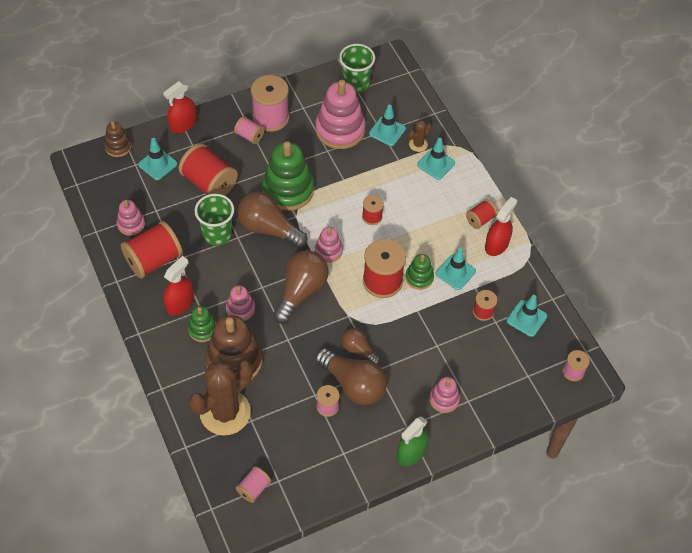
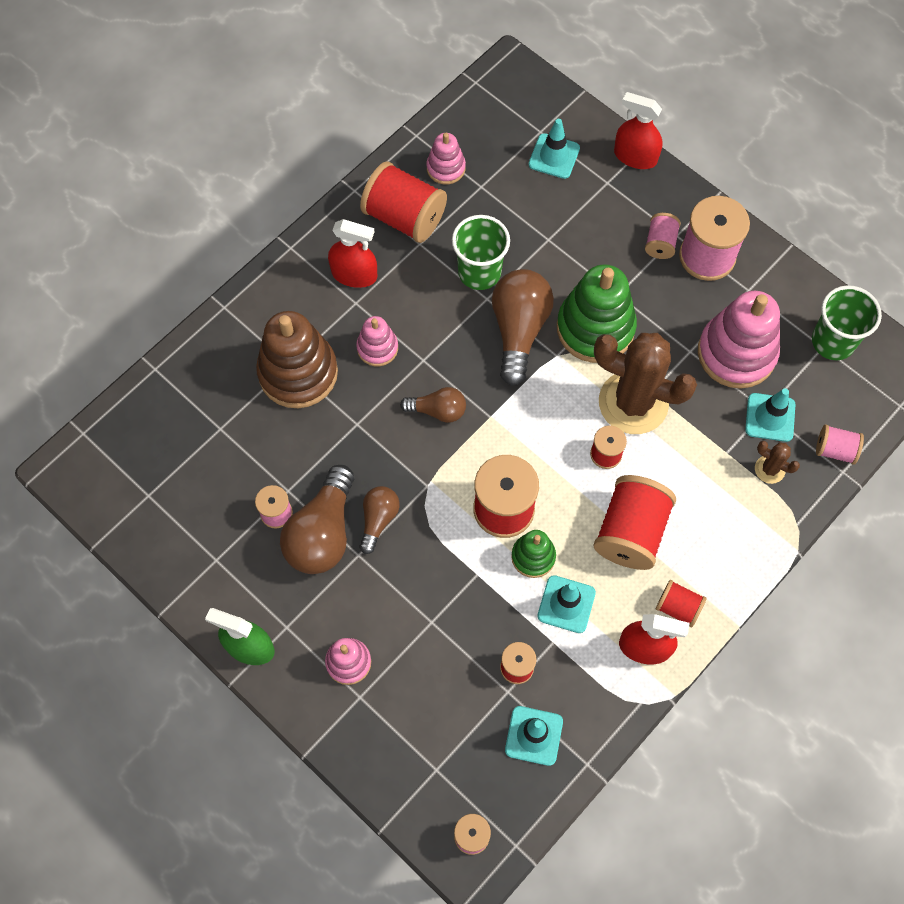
camera: 70 degrees right, 10 degrees up
(118, 146) = (557, 100): brown stacking toy -> none
(203, 329) = (327, 317): green stacking toy -> none
(209, 183) = (556, 228): red spool -> red spool (631, 532)
(225, 412) = (219, 393): brown cactus -> brown cactus (633, 403)
(253, 488) = (126, 470): pink spool -> pink spool (835, 450)
(301, 291) = (438, 410): brown light bulb -> brown light bulb, size x0.56
(328, 251) = (520, 419): pink stacking toy -> none
(436, 164) = (747, 507): turquoise traffic cone -> none

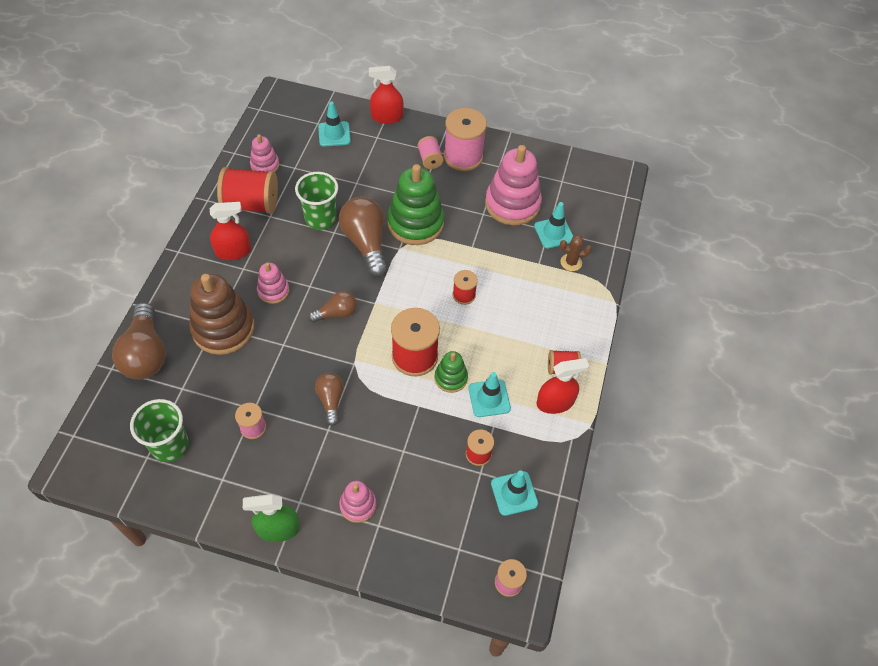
camera: 30 degrees left, 10 degrees down
(322, 533) = (294, 426): brown light bulb -> brown light bulb (145, 353)
(631, 532) = (506, 335): red spool -> none
(633, 403) = (464, 257): brown cactus -> none
(833, 341) = (566, 176): green cup -> green cup (170, 445)
(835, 450) = (603, 236): pink spool -> none

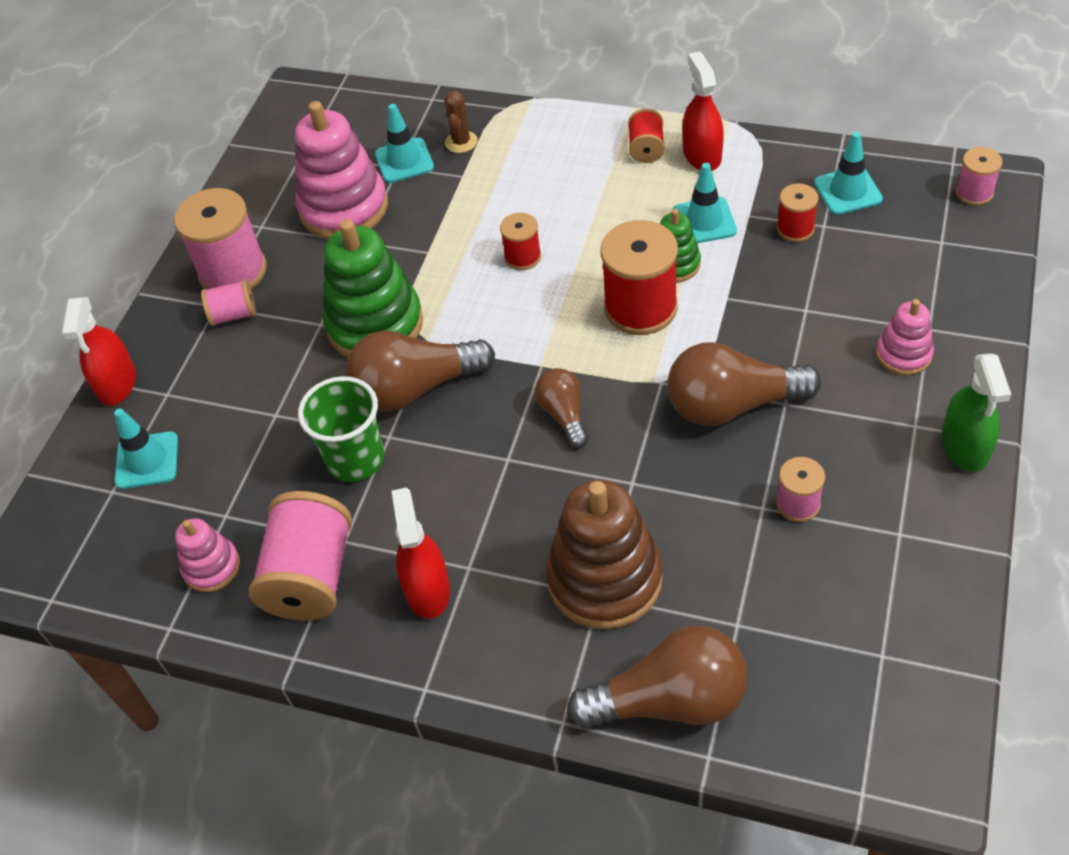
camera: 80 degrees left, 5 degrees down
(170, 445) = (853, 622): green cup -> none
(251, 204) = (311, 577): red spool -> pink spool
(273, 291) = (519, 512): pink stacking toy -> none
(331, 400) = (732, 405): brown light bulb -> brown light bulb, size x1.77

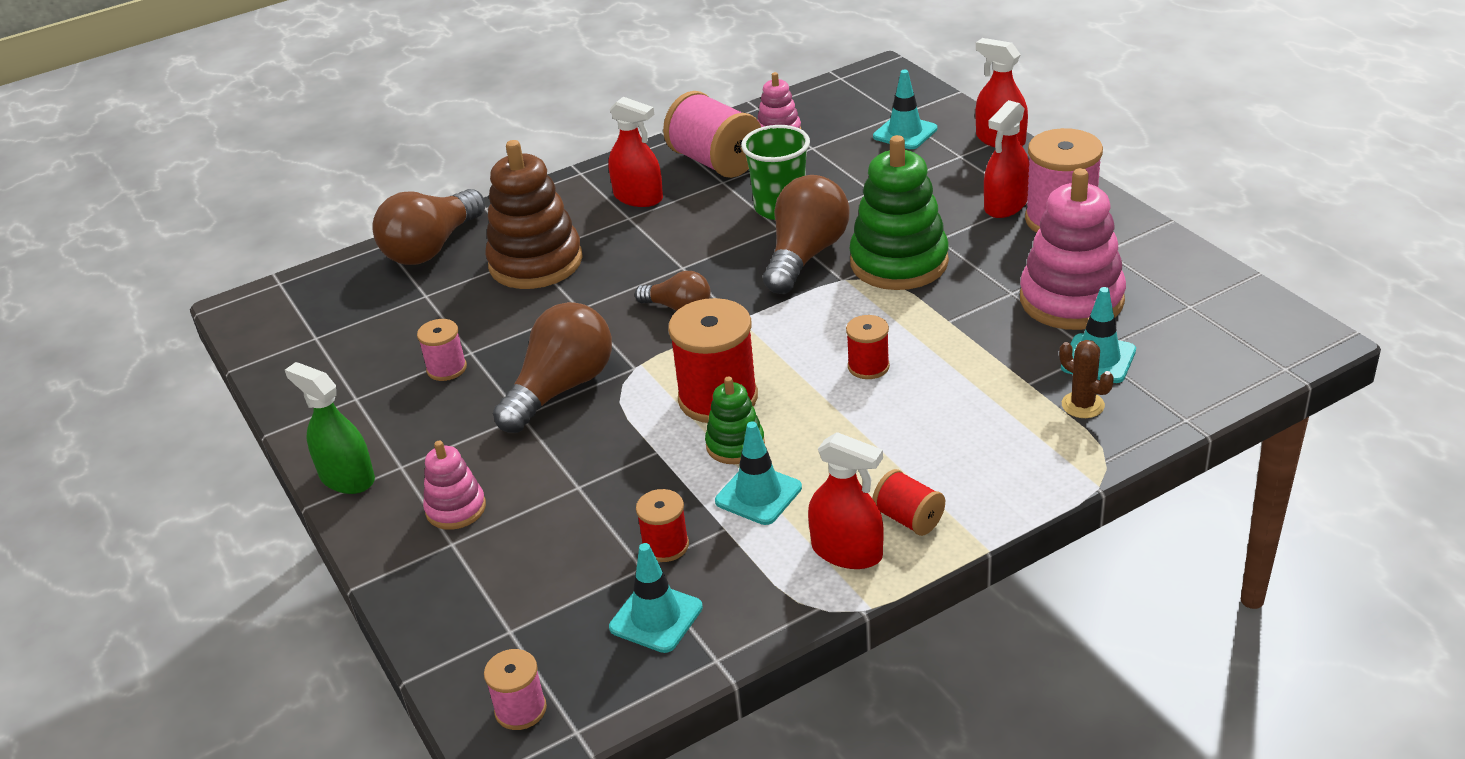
camera: 130 degrees right, 15 degrees down
(234, 315) = (1005, 205): pink spool -> red spray bottle

